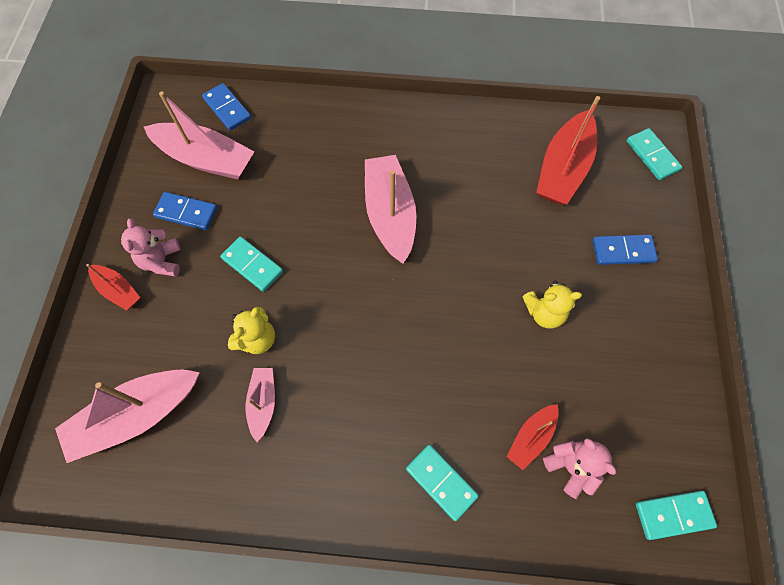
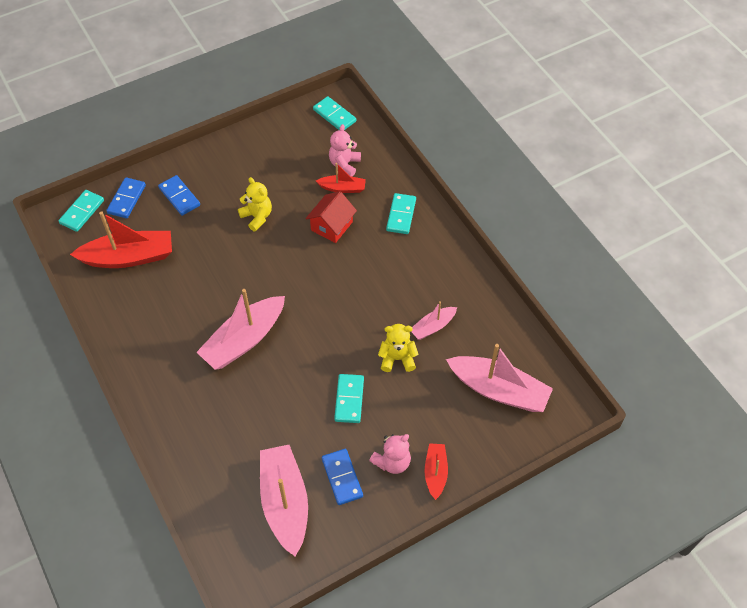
camera: 125 degrees left, 10 degrees down
(227, 108) = (222, 526): blue domino -> blue domino (126, 199)
(478, 385) = (331, 226): none -> red house

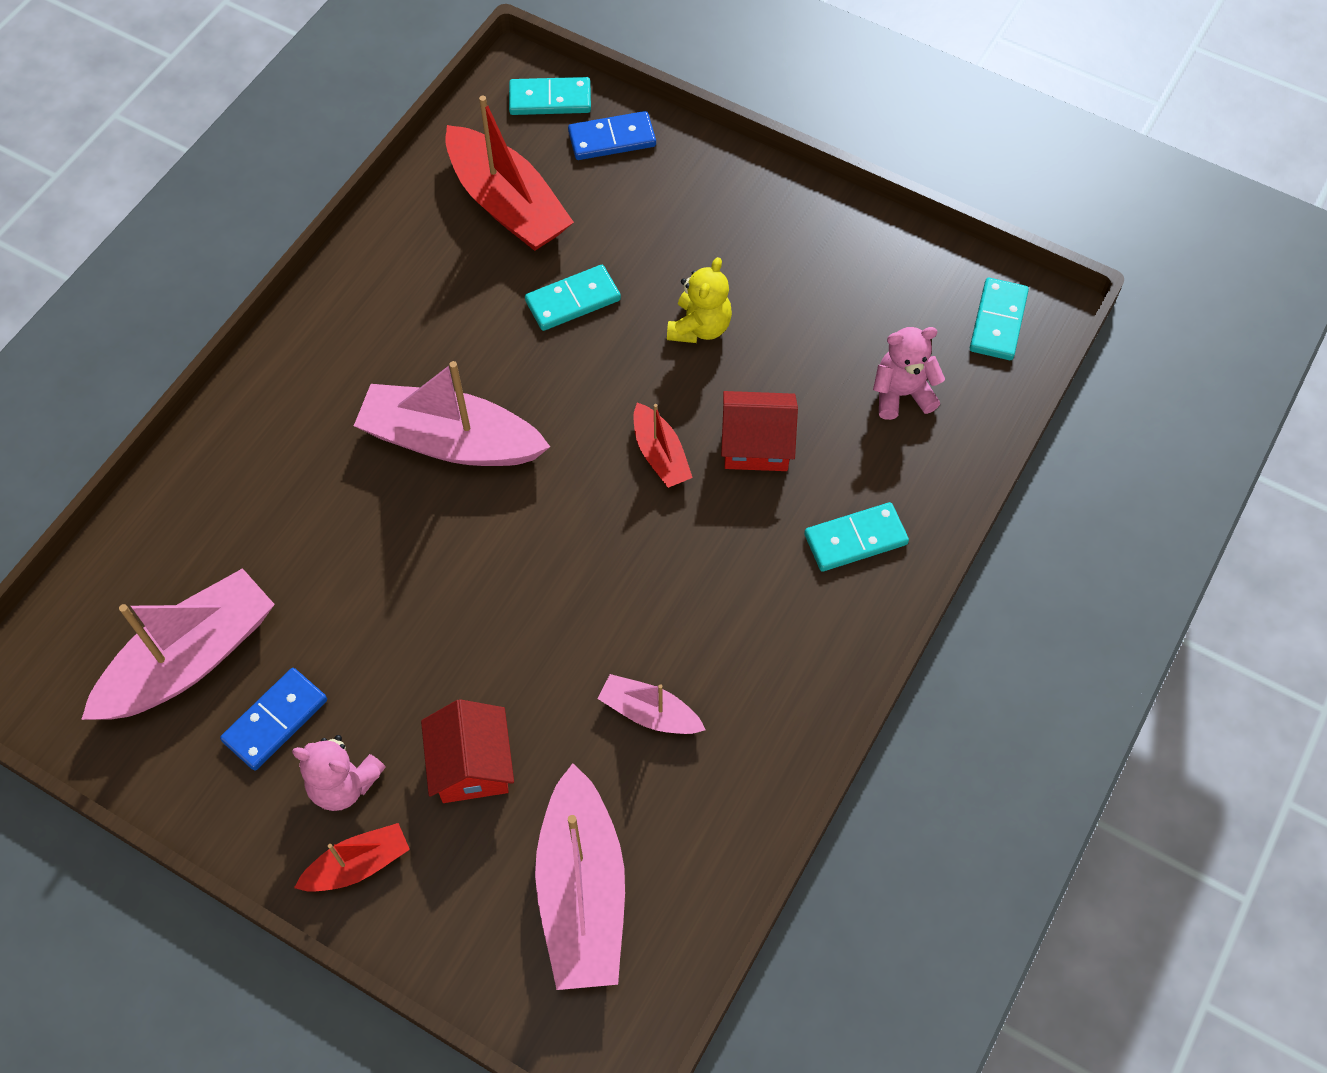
camera: 60 degrees right, 5 degrees up
(179, 197) = (665, 202): blue domino -> none
(342, 188) = (848, 418): red boat -> red boat (660, 455)
(349, 399) = (426, 654): turquoise domino -> turquoise domino (573, 300)
(397, 358) = (550, 688): yellow teddy bear -> none
(415, 406) = (472, 765): none -> red house

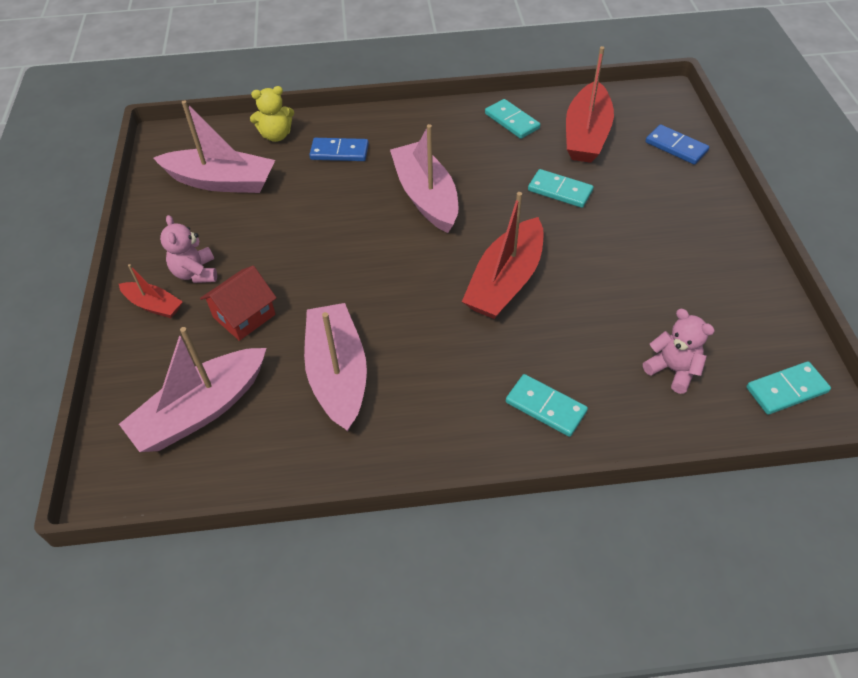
camera: 55 degrees right, 10 degrees down
(275, 720) = (212, 228): blue domino -> blue domino (339, 152)
(550, 99) = (668, 112): turquoise domino -> turquoise domino (512, 121)
(649, 713) = (337, 374): pink boat -> pink boat, size x1.90
(660, 455) = (505, 281): red boat -> red boat, size x1.90
(699, 327) = (605, 249): yellow teddy bear -> yellow teddy bear (276, 135)
(756, 444) = (558, 319): red house -> none

